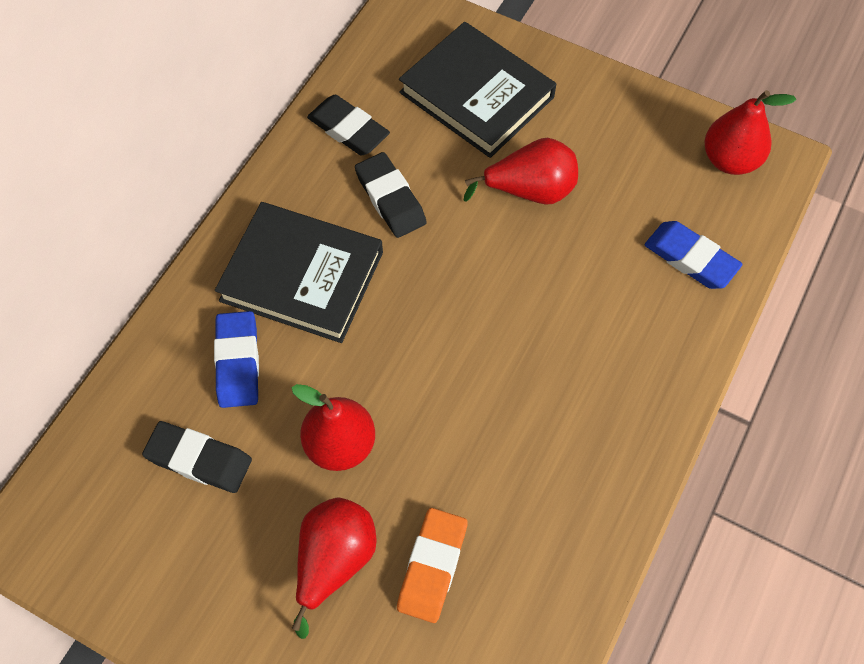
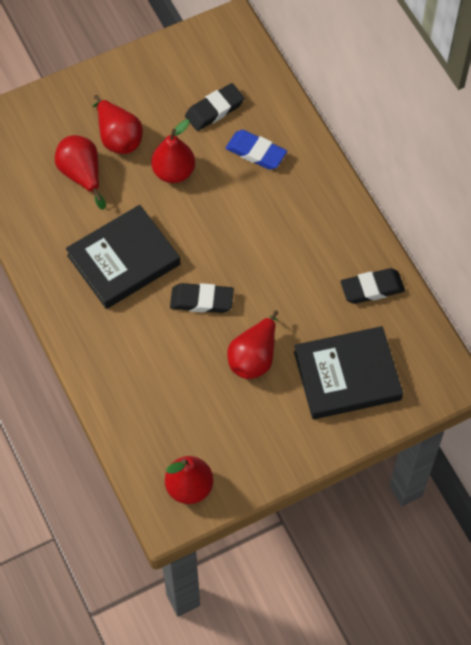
camera: 125 degrees right, 0 degrees up
(302, 276) = (286, 208): black book -> black book (123, 260)
(390, 199) = (304, 281): black eraser -> black eraser (201, 300)
(432, 566) = (82, 175): orange eraser -> red pear
(690, 258) = (143, 411): blue eraser -> none

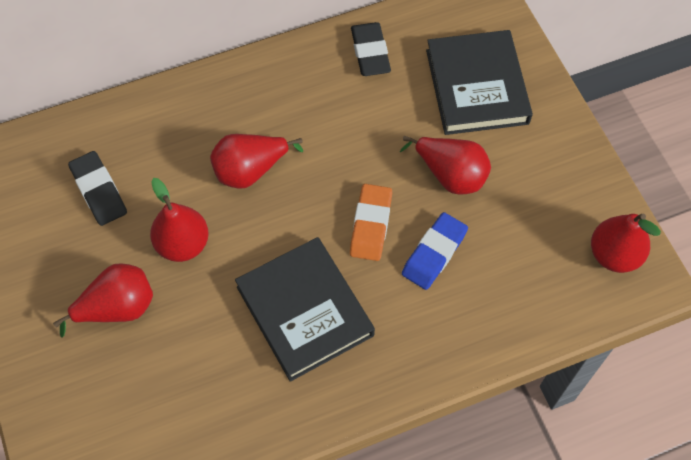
camera: 85 degrees left, 0 degrees up
(82, 175) = (167, 357): red pear -> red pear (250, 170)
(201, 300) = (371, 225): black eraser -> orange eraser
(256, 152) = (171, 150): blue eraser -> blue eraser (434, 253)

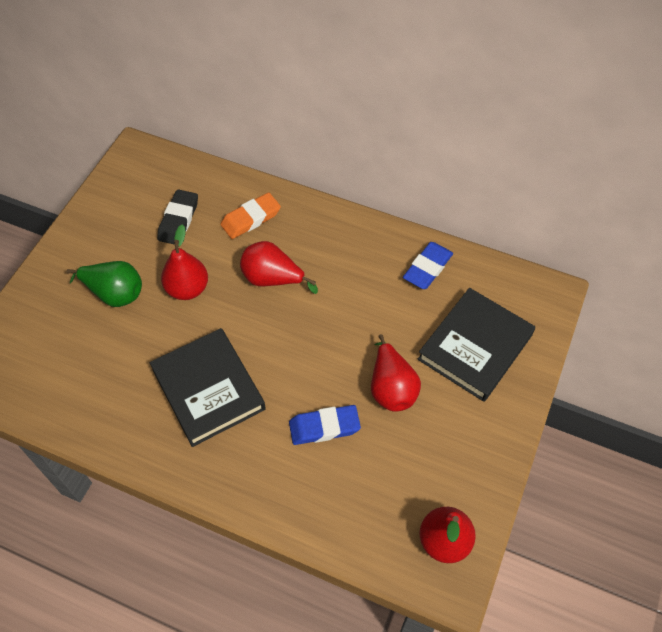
camera: 45 degrees right, 5 degrees down
(117, 308) = (114, 293): red pear -> green pear
(305, 311) = (208, 389): black book -> black book turned 45 degrees counterclockwise
(370, 52) = (427, 268): black eraser -> blue eraser
(371, 225) = (305, 374): orange eraser -> orange eraser (251, 219)

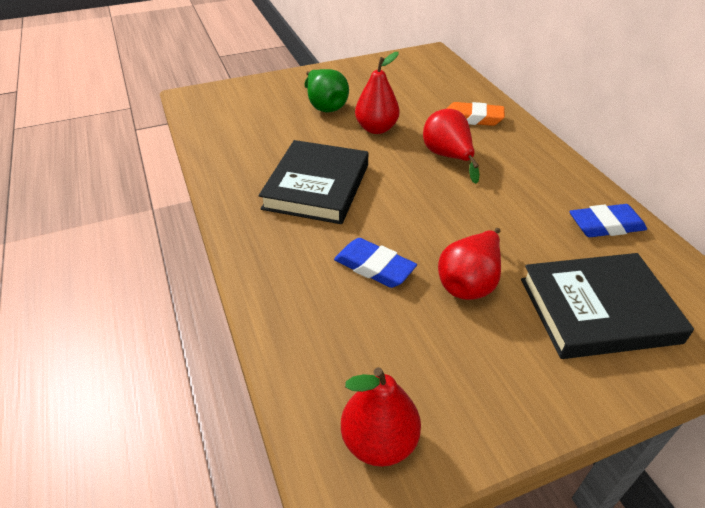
camera: 45 degrees right, 15 degrees down
(178, 220) = (417, 94): black eraser -> none

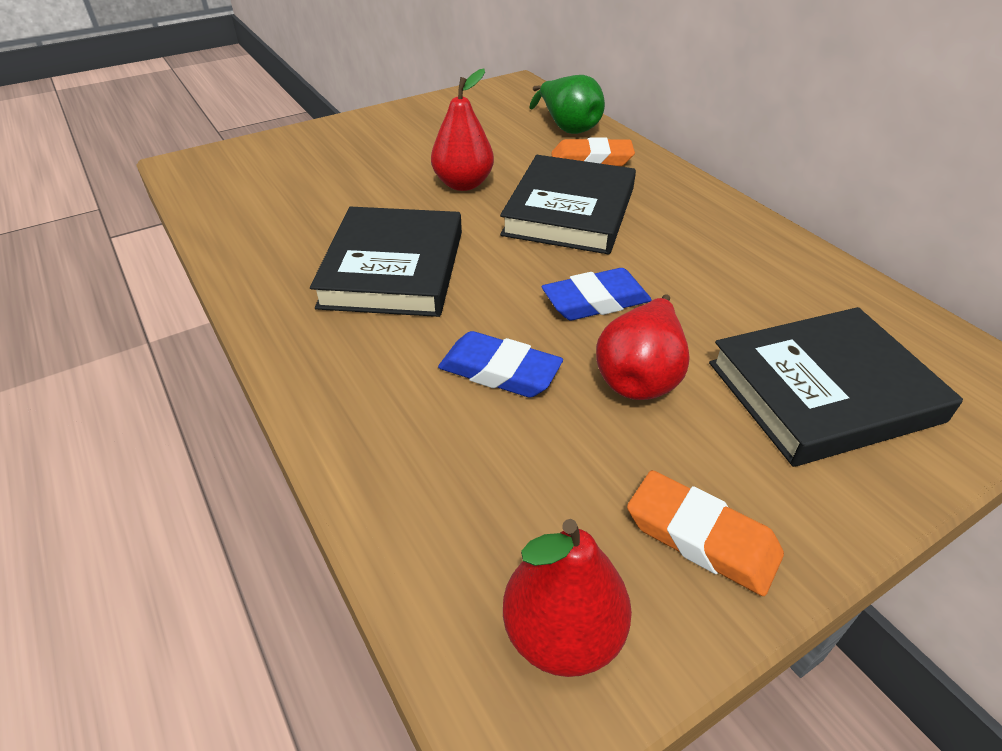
camera: 10 degrees left, 0 degrees up
(325, 106) = (385, 161): green pear -> green pear (568, 127)
(448, 157) = (570, 211): red pear -> black book
(484, 396) = (701, 537): none -> orange eraser
(605, 225) = (800, 278): blue eraser -> blue eraser (595, 301)

